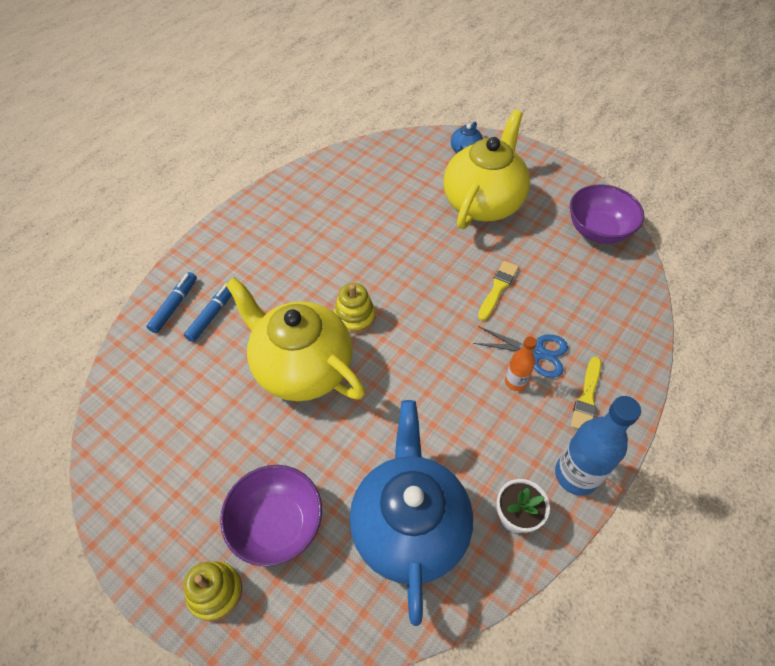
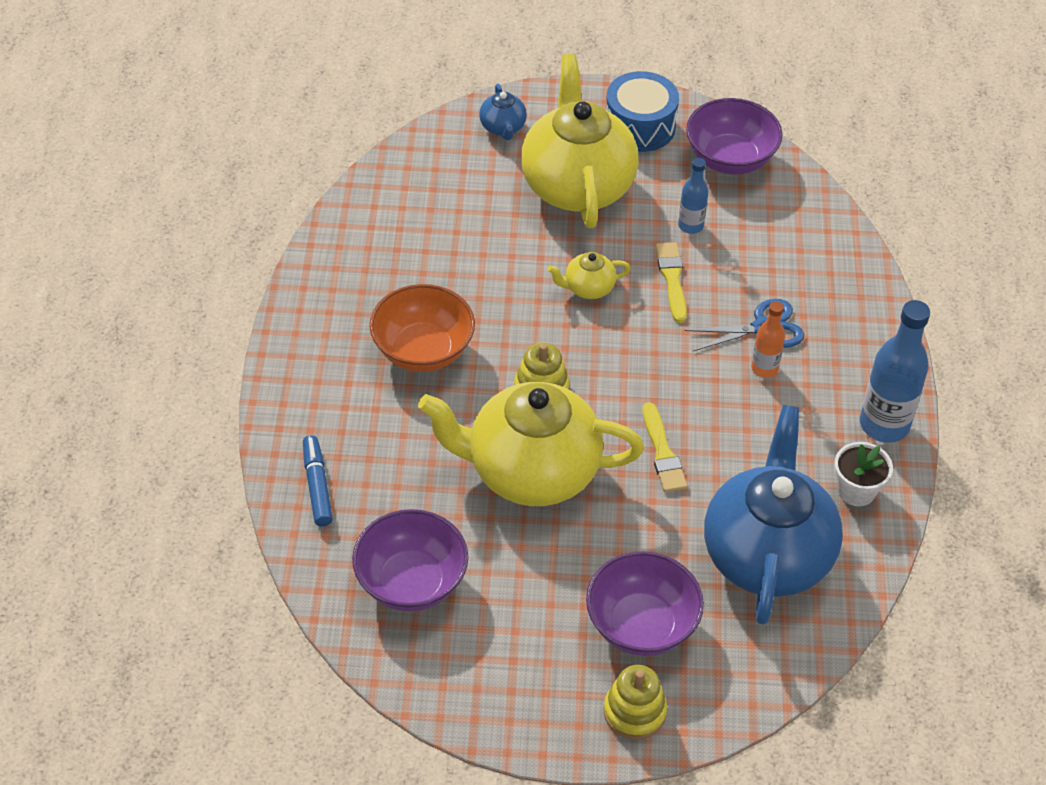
camera: 35 degrees left, 5 degrees down
(167, 399) = (411, 582): none -> purple bowl
(212, 315) = (374, 472): blue marker -> none
(306, 256) = (423, 350): none -> orange bowl
(409, 525) = (767, 554): blue teapot -> blue teapot turned 45 degrees clockwise
(438, 268) = (588, 288): none -> yellow teapot
(537, 260) = (690, 225): none -> blue bottle
(551, 185) = (640, 126): none -> blue drum
(586, 397) = (843, 347): yellow brush -> yellow brush (662, 452)

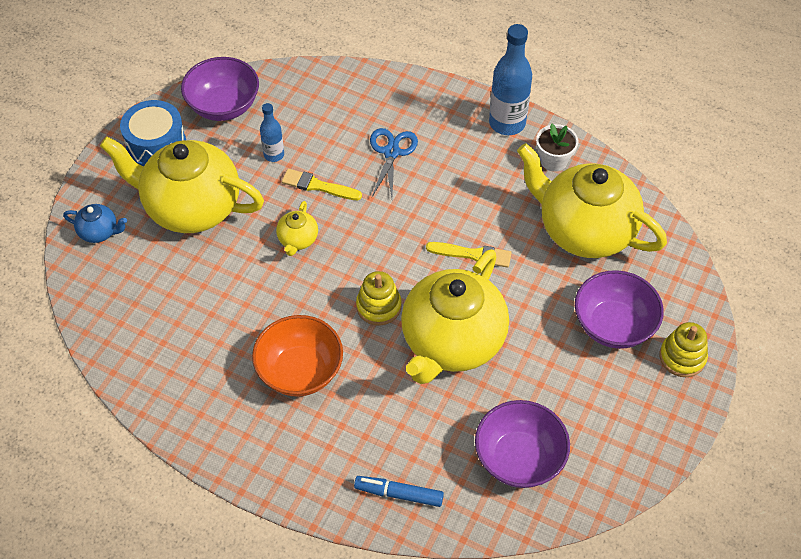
camera: 65 degrees left, 5 degrees up
(764, 368) = (427, 166): orange bottle -> none
(767, 554) = (584, 230): blue teapot -> yellow teapot

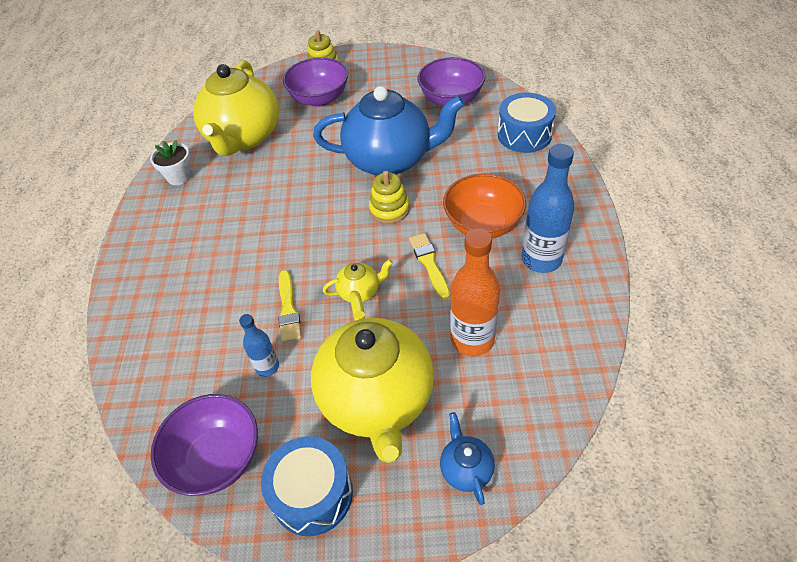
camera: 115 degrees left, 5 degrees down
(189, 291) = (472, 339): none -> orange bottle
(391, 152) = (218, 277): blue scissors -> none
(399, 494) = (524, 135): blue marker -> blue drum
(452, 342) = (390, 160): yellow teapot -> blue teapot
(472, 254) = (303, 181): yellow brush -> yellow brush (429, 263)
(507, 123) = (147, 218): blue bottle -> blue bottle (541, 259)

